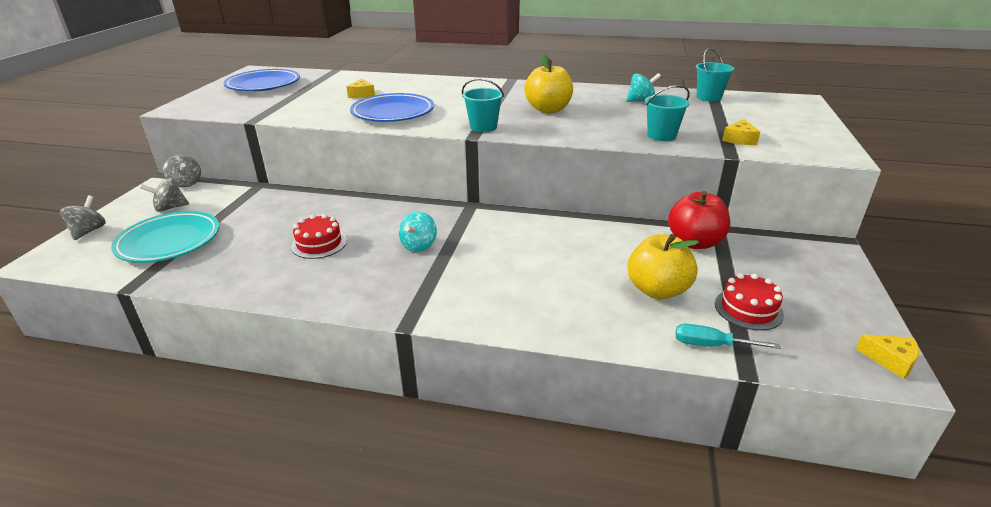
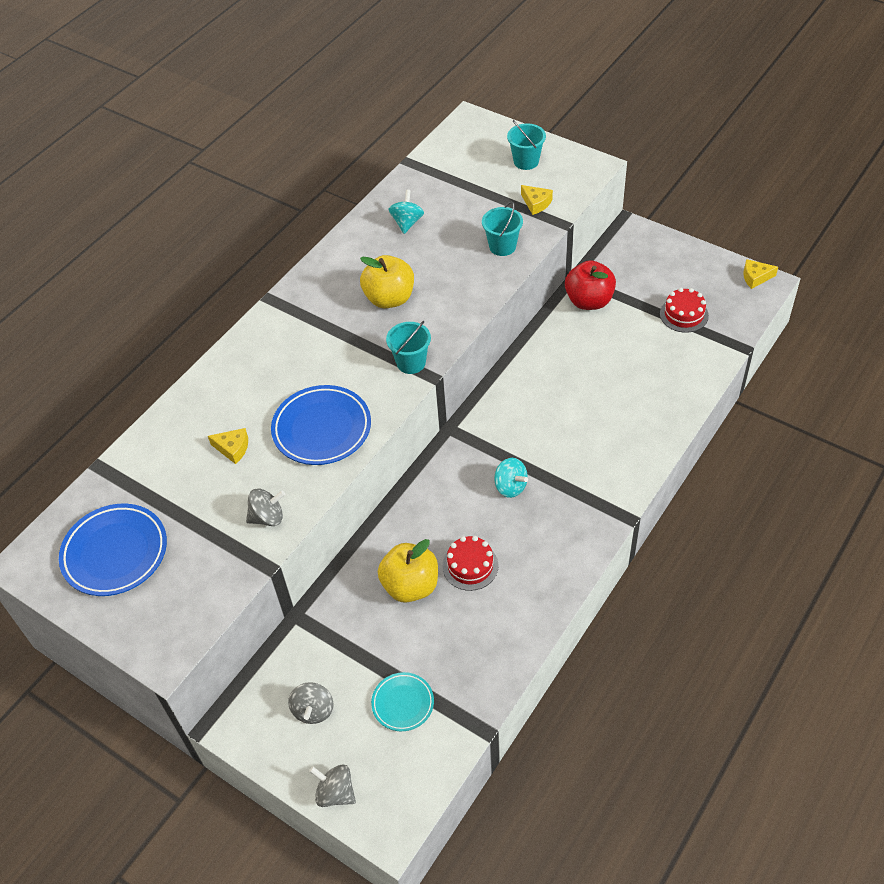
camera: 65 degrees left, 20 degrees up
(169, 242) = (403, 703): turquoise plate -> turquoise plate, size x0.57
(186, 183) = (246, 697): grey spinning top -> grey spinning top (268, 517)
(657, 290) = (643, 352): yellow apple -> yellow apple (410, 586)
(709, 97) = (426, 173): turquoise bucket -> turquoise bucket (526, 161)
(711, 345) = (713, 352): turquoise screwdriver -> none
(891, 360) = (755, 277): yellow cheese -> yellow cheese turned 150 degrees counterclockwise

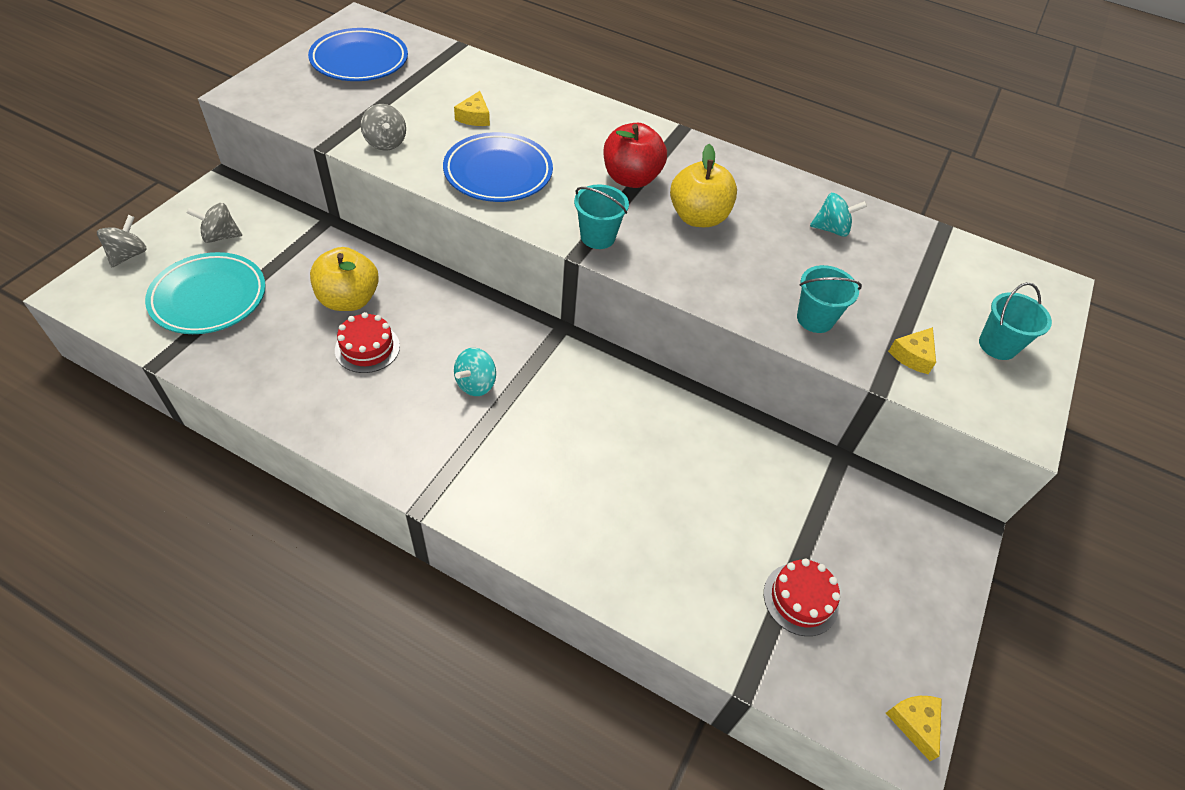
camera: 75 degrees right, 0 degrees up
(403, 703) = (209, 298): turquoise plate -> turquoise plate, size x1.75
(589, 301) = (799, 472): red apple -> red apple (631, 178)

